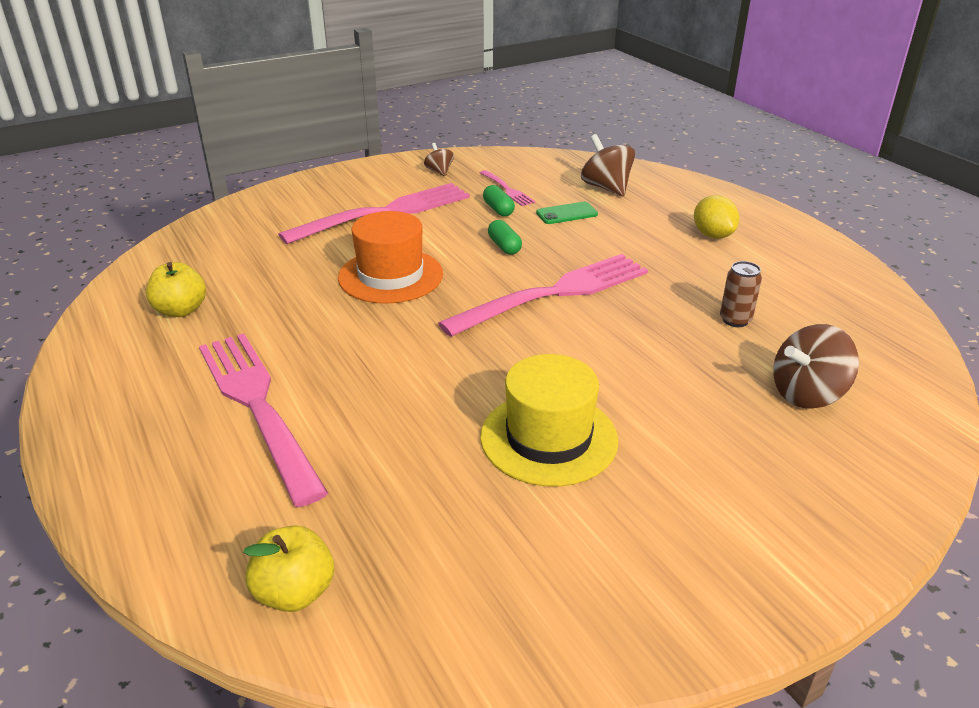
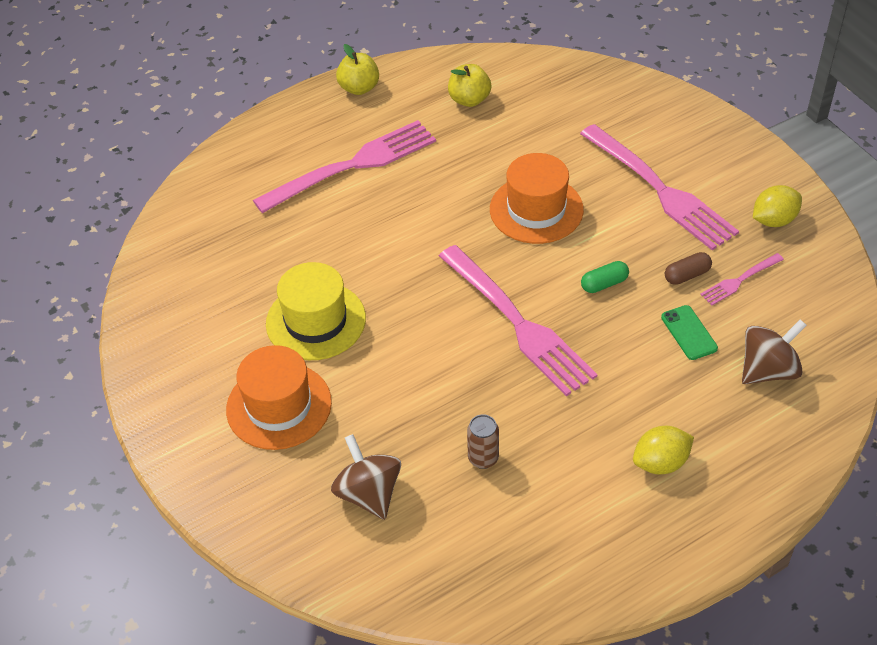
camera: 90 degrees right, 15 degrees up
(295, 592) = (191, 214): yellow apple -> yellow apple (359, 88)
(439, 171) = (773, 220): brown spinning top -> yellow lemon
(498, 209) = (687, 275): green capsule -> brown capsule
(698, 470) = (279, 406): none -> orange hat

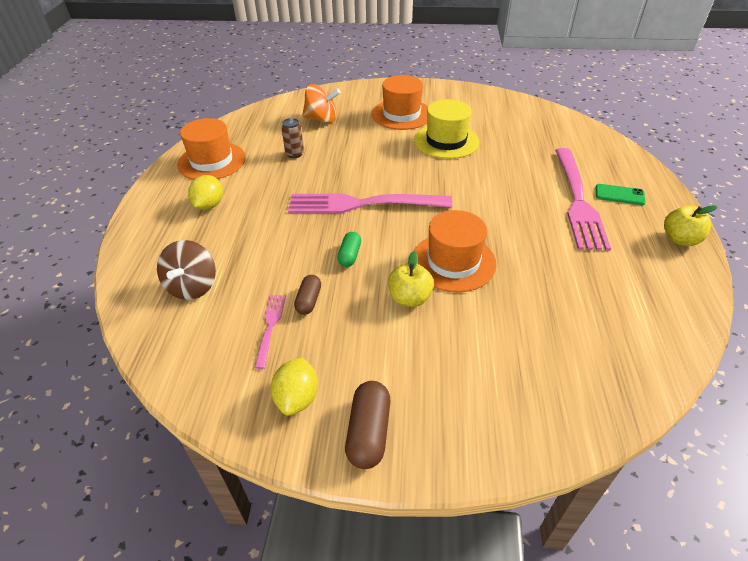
camera: 125 degrees right, 5 degrees down
(369, 493) = (321, 119): brown spinning top -> orange spinning top
(469, 100) = (624, 292): yellow apple -> yellow apple (409, 298)
(585, 541) = (211, 161): none -> orange hat
(660, 190) = (407, 345): pink fork -> none
(689, 333) = (265, 269): green phone -> green phone (619, 195)
(751, 170) = (368, 432): none -> brown capsule

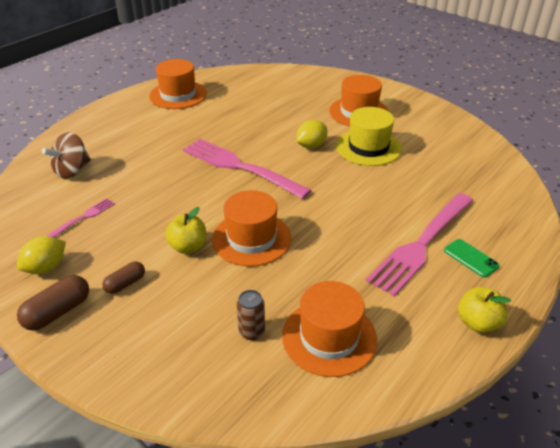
camera: 35 degrees right, 5 degrees down
(209, 205) = (141, 124): yellow lemon -> yellow lemon (311, 146)
(294, 154) = (238, 111): brown can -> brown can (251, 332)
(309, 301) = (124, 214): brown capsule -> brown capsule (125, 284)
(321, 119) = (290, 93): orange spinning top -> none
(349, 255) = (186, 198): green capsule -> none
(610, 308) = (329, 337): none -> orange hat

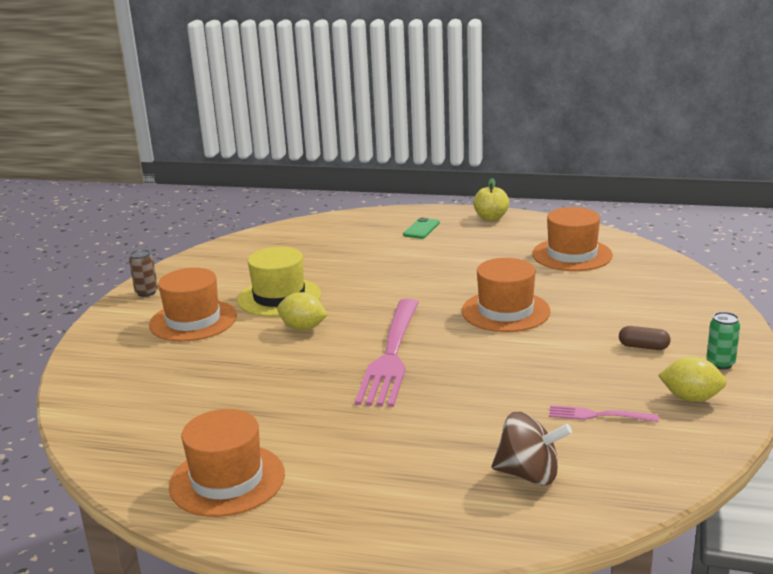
camera: 115 degrees left, 15 degrees down
(58, 312) = (720, 363): brown capsule -> green can
(188, 247) = (557, 336): yellow apple -> none
(251, 332) = (608, 279): brown can -> brown can (146, 292)
(421, 244) = (424, 246): pink fork -> none

